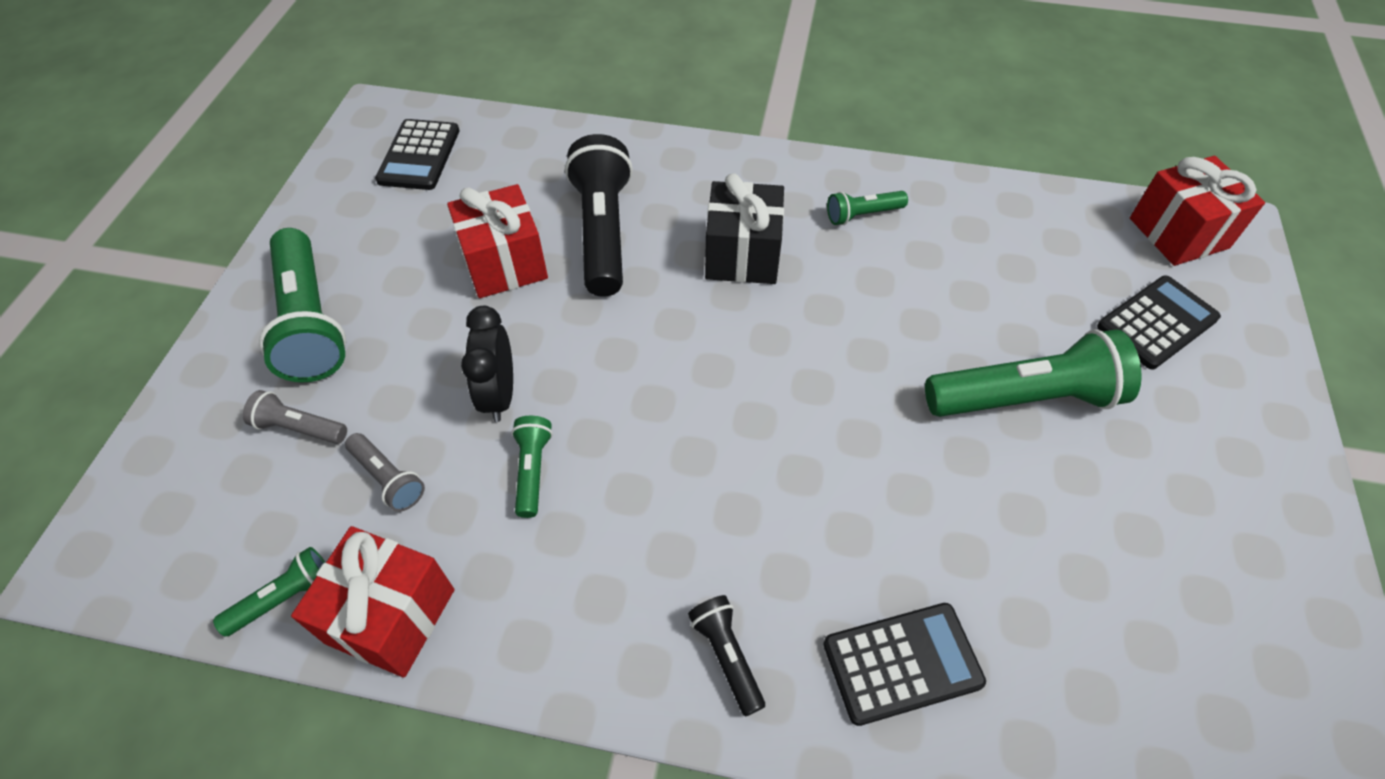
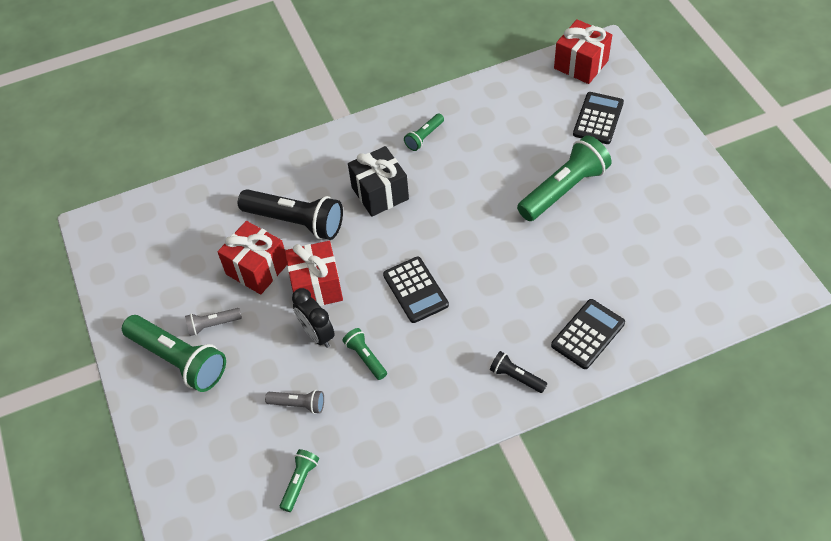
camera: 30 degrees left, 0 degrees up
(299, 428) = (228, 411): grey flashlight -> grey flashlight (213, 325)
(390, 616) = (357, 457): red gift -> red gift (316, 286)
(419, 155) = (147, 237): black calculator -> black calculator (415, 290)
(603, 232) = (295, 222): black flashlight -> black flashlight turned 150 degrees clockwise

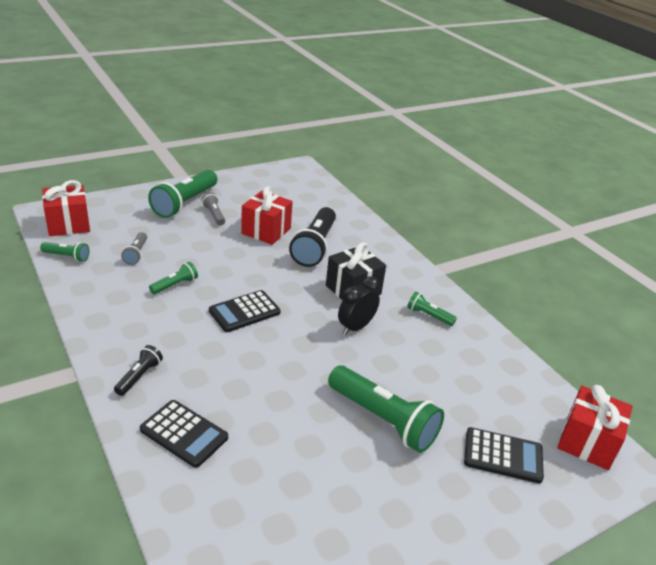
camera: 75 degrees right, 20 degrees down
(316, 286) = (248, 259): red gift -> red gift (68, 224)
(317, 334) = (201, 260): black clock -> black clock (356, 327)

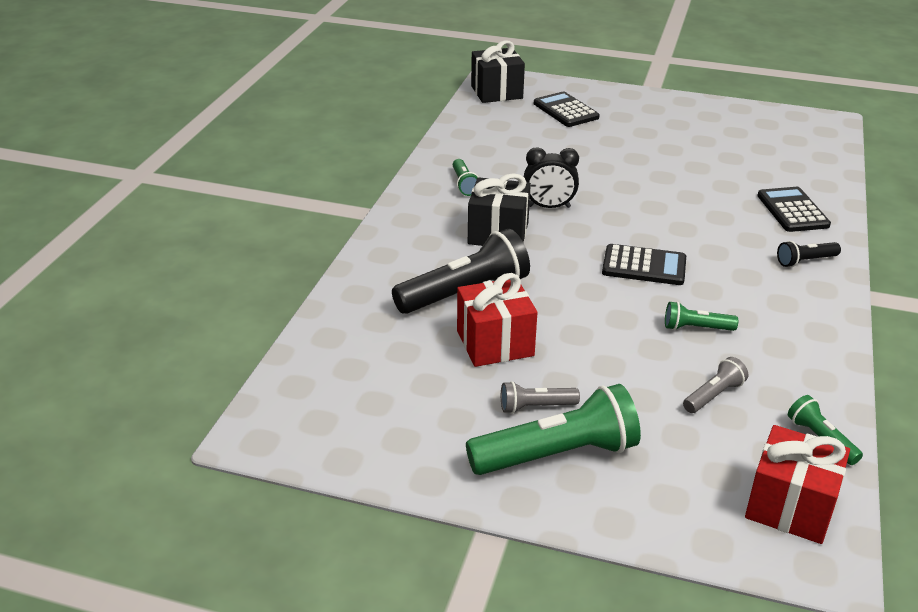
camera: 130 degrees left, 0 degrees up
(214, 215) = (535, 407): grey flashlight -> grey flashlight turned 60 degrees clockwise
(383, 419) = (621, 154): green flashlight -> none
(587, 442) = (496, 92): red gift -> black gift

